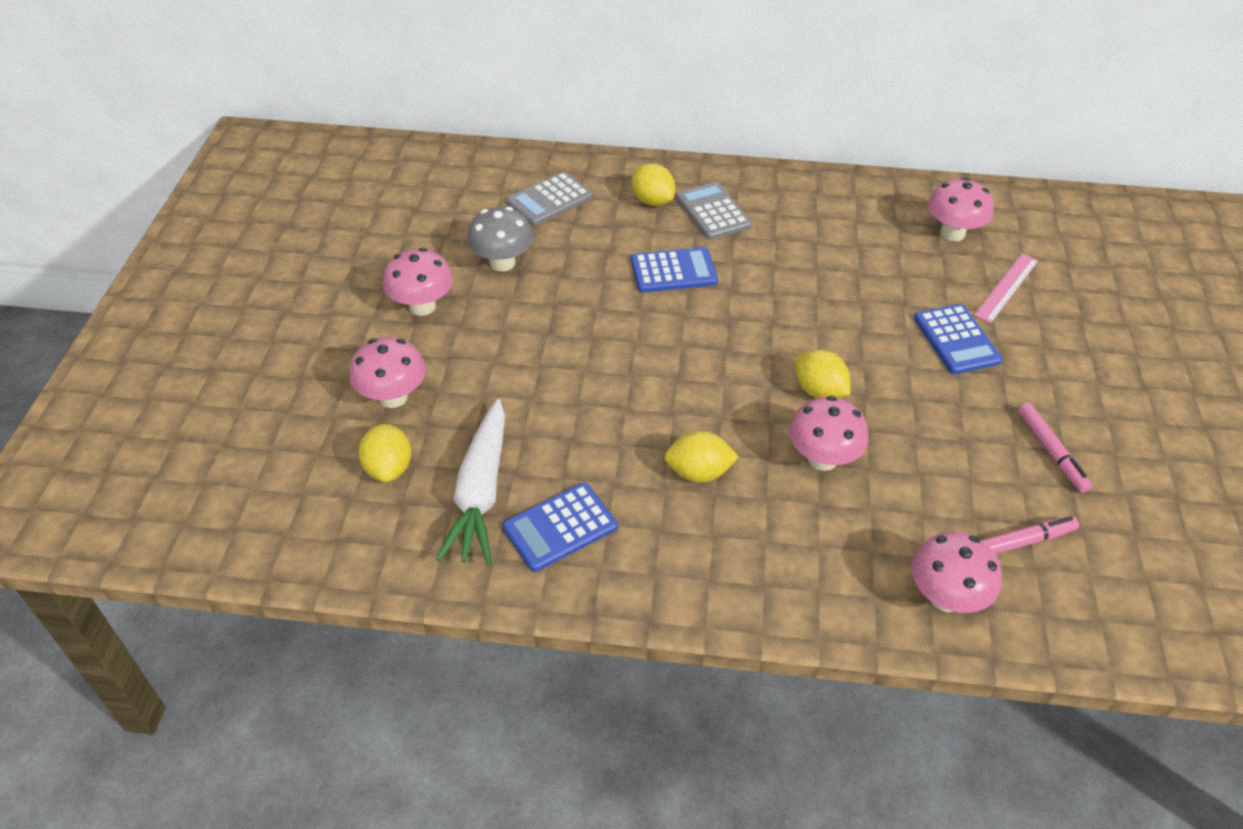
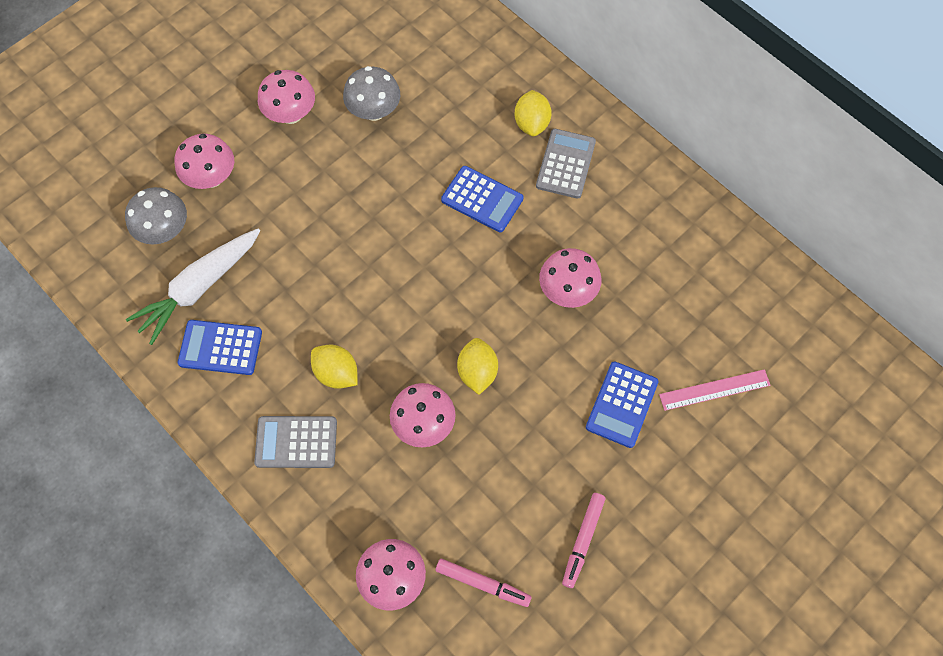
camera: 40 degrees right, 20 degrees up
(389, 468) = (165, 230): yellow lemon -> grey mushroom
(550, 200) = (459, 73): grey calculator -> grey calculator (296, 442)
(952, 233) = (731, 311): pink mushroom -> pink mushroom (567, 291)

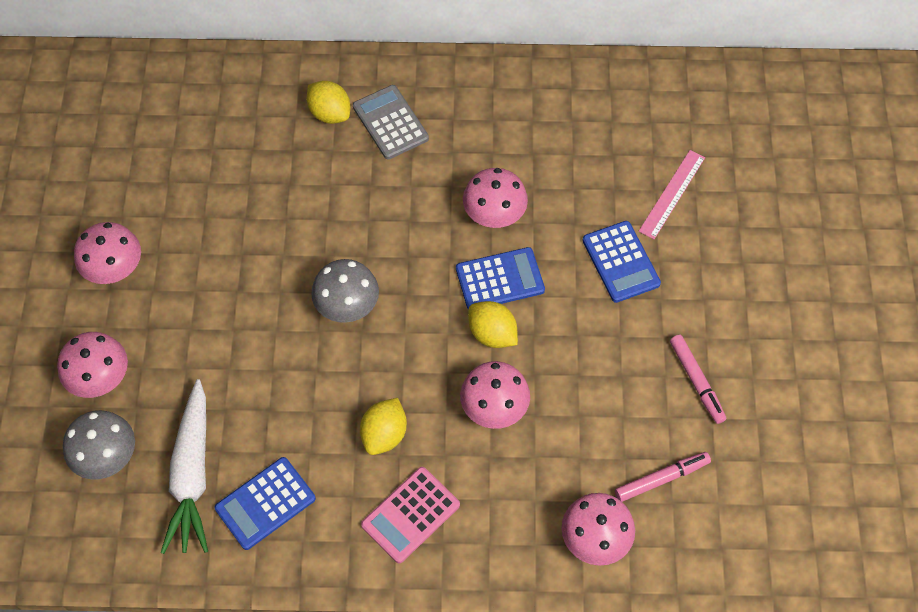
camera: 45 degrees left, 5 degrees down
(296, 442) = (410, 515): grey calculator -> pink calculator
(336, 373) = (384, 434): yellow lemon -> yellow lemon turned 60 degrees counterclockwise
(374, 111) = (187, 208): grey mushroom -> grey mushroom (347, 307)
(482, 199) = (354, 203): blue calculator -> blue calculator (500, 279)

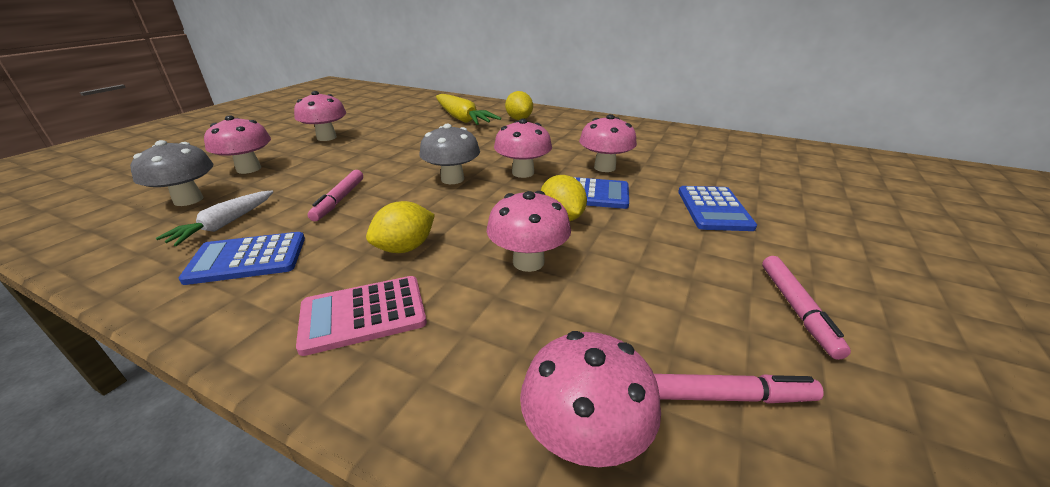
camera: 25 degrees right, 30 degrees down
(192, 474) = (224, 224): white carrot -> white carrot, size x0.62
(251, 142) = (462, 119): none -> yellow carrot
(262, 393) = (339, 200): none -> pink marker
(390, 123) = (555, 127): grey calculator -> none
(413, 263) = (523, 173): none -> pink mushroom
(672, 194) = (776, 187): pink ruler -> none

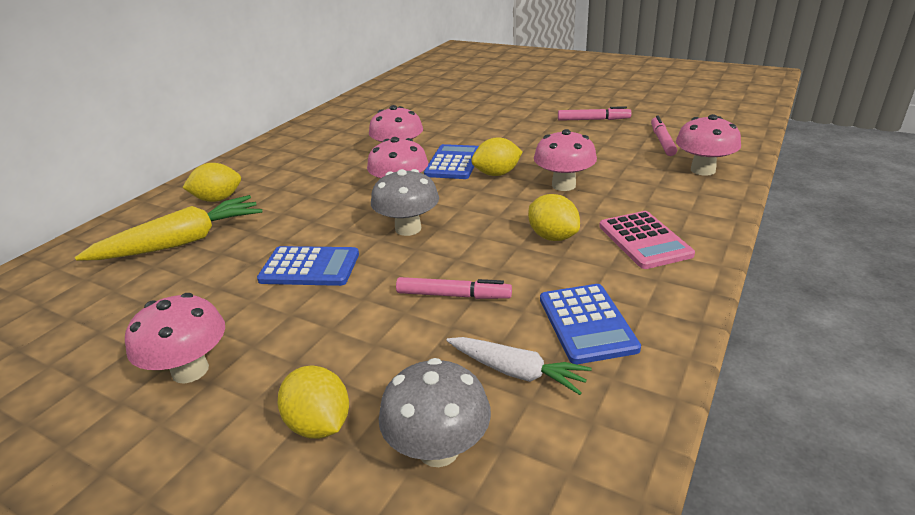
camera: 85 degrees left, 0 degrees up
(249, 169) = (319, 424): pink mushroom -> yellow lemon
(714, 209) = (483, 124): blue calculator -> blue calculator (310, 267)

